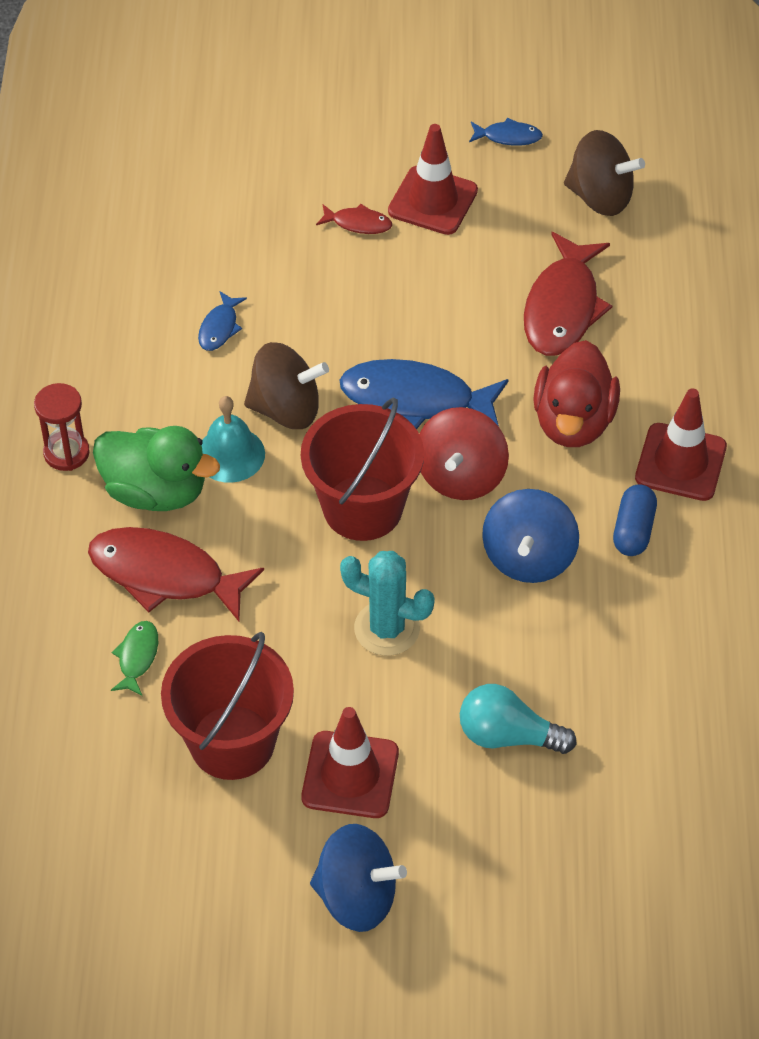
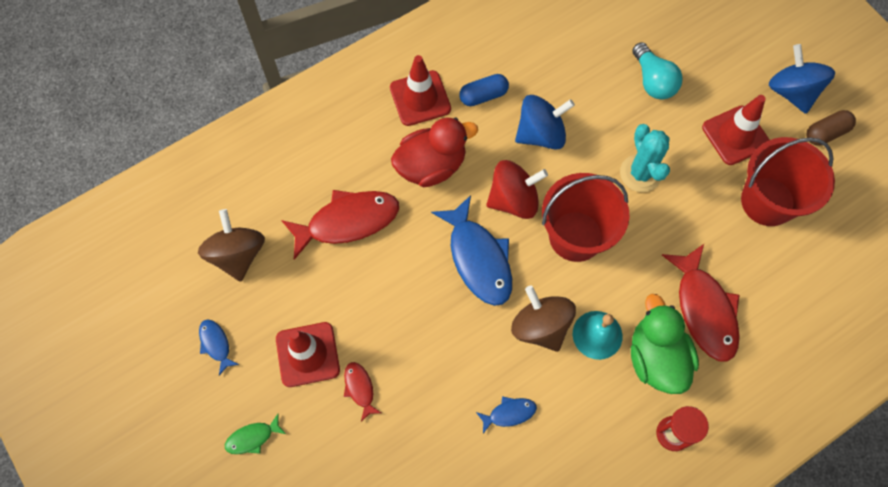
camera: 125 degrees left, 15 degrees up
(137, 657) = (764, 285): green fish -> green fish (252, 438)
(263, 889) = (826, 133): none -> brown capsule

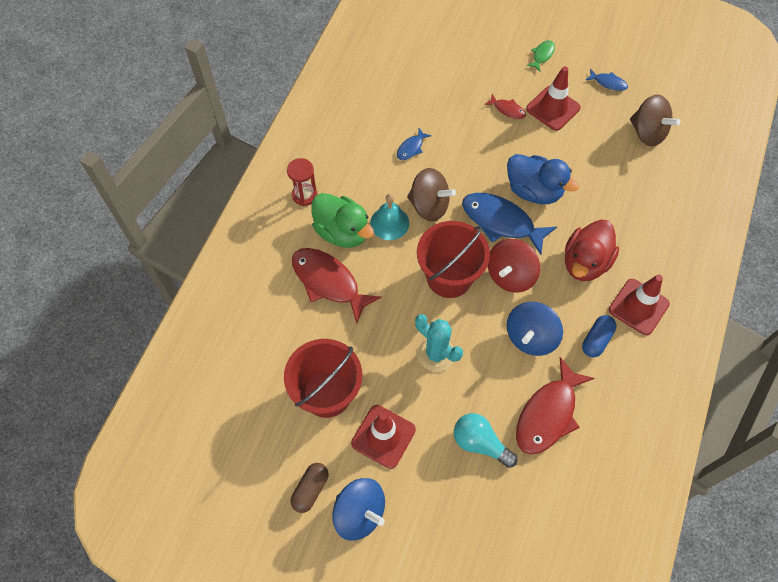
camera: 145 degrees right, 5 degrees down
(348, 221) = (603, 192): red fish -> red fish (548, 414)
(416, 270) = (534, 191): none -> blue duck

